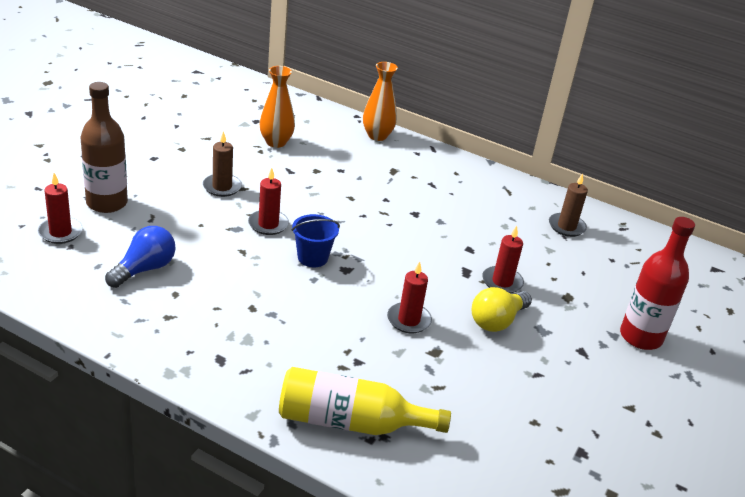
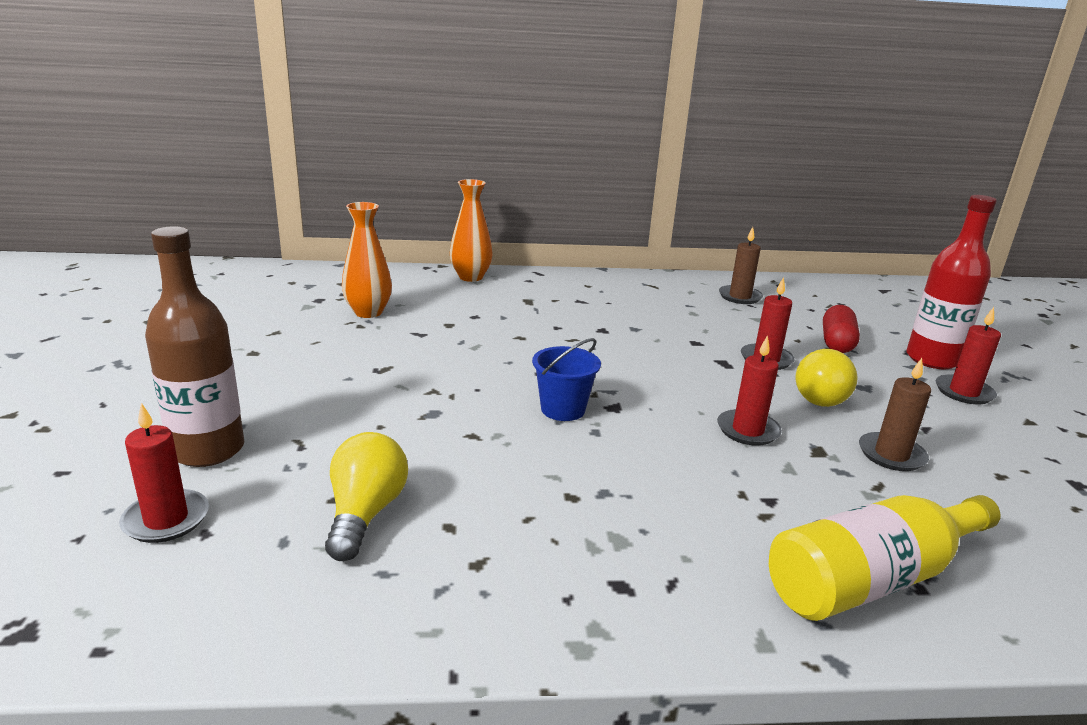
camera: 30 degrees left, 10 degrees down
(144, 269) = (365, 513): blue light bulb -> yellow light bulb
(222, 187) = (357, 375): brown candle -> brown candle (891, 455)
(268, 224) = (465, 394): red candle -> red candle (964, 392)
(582, 293) = (836, 343): none -> red capsule

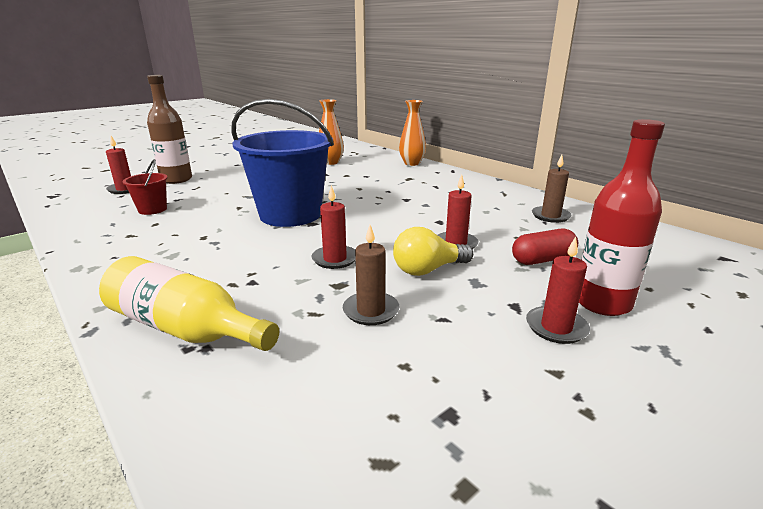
camera: 55 degrees right, 0 degrees up
(365, 513) = (152, 209): yellow light bulb -> red bucket
(563, 409) = (290, 215): blue bucket -> blue bucket, size x2.24

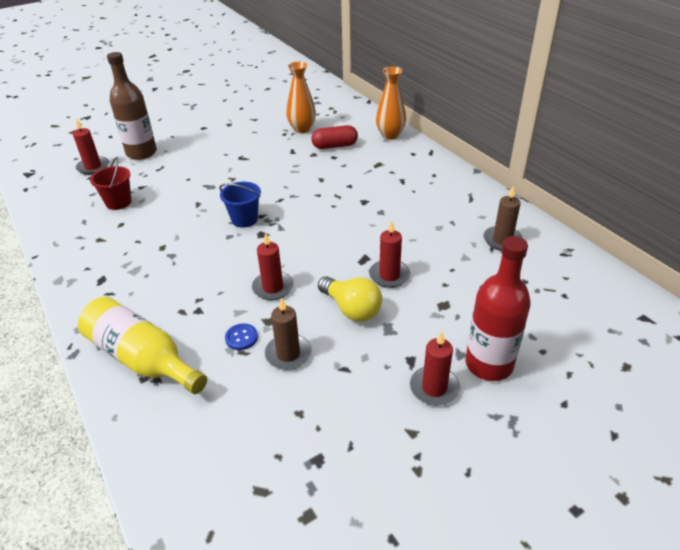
camera: 10 degrees right, 15 degrees up
(290, 215) = (244, 219): blue bucket -> blue bucket, size x0.45
(310, 301) = (241, 337): none -> blue button
(428, 270) = (351, 309): yellow light bulb -> yellow light bulb turned 120 degrees counterclockwise
(542, 260) = (462, 305): red capsule -> red capsule (334, 146)

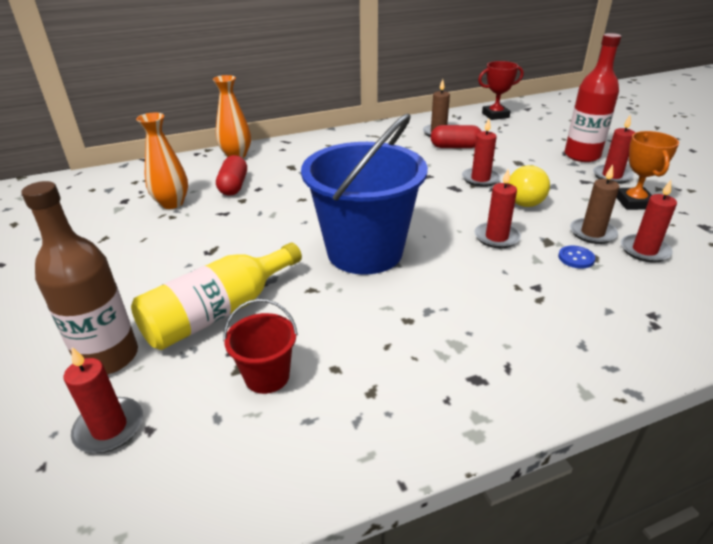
camera: 80 degrees left, 5 degrees down
(142, 358) = (625, 327): yellow bottle -> yellow bottle (219, 312)
(244, 219) = (365, 252): blue bucket -> blue bucket, size x2.24
(258, 391) = (644, 250): none -> red candle
(351, 309) = (527, 199): yellow light bulb -> yellow light bulb turned 150 degrees clockwise
(364, 399) = (634, 202): none -> orange trophy
(466, 255) = (455, 147): none -> red capsule
(592, 285) = (495, 115): none -> red trophy

